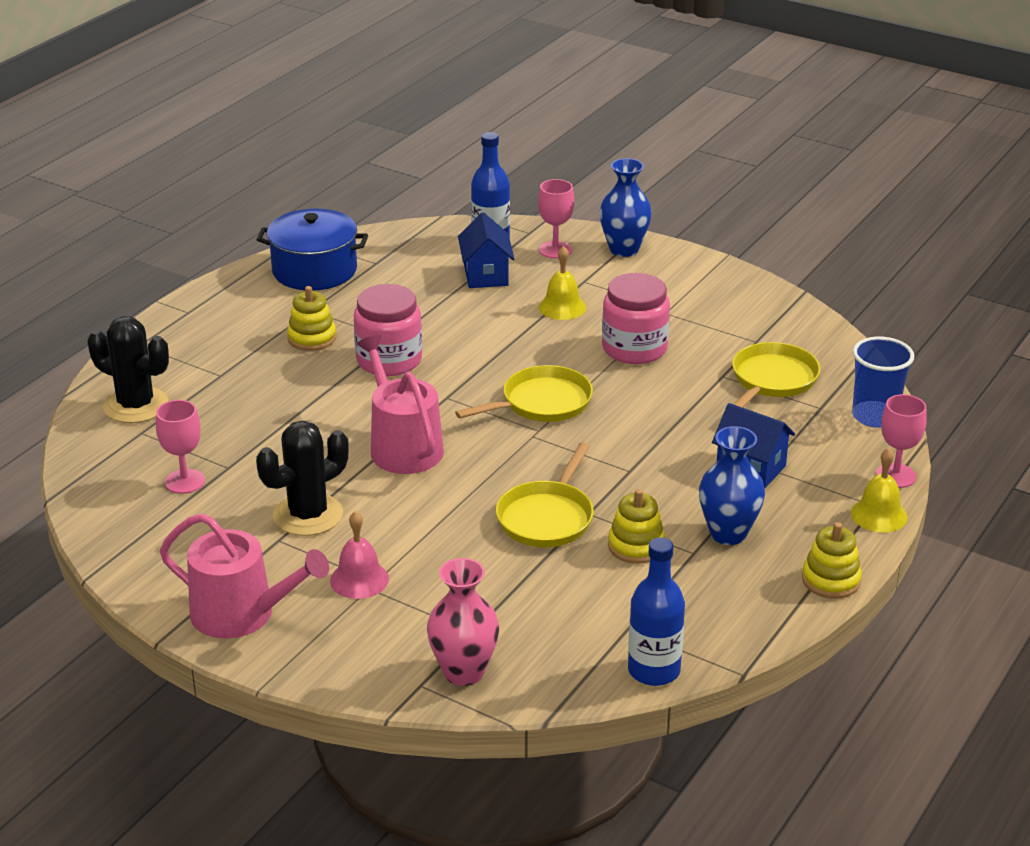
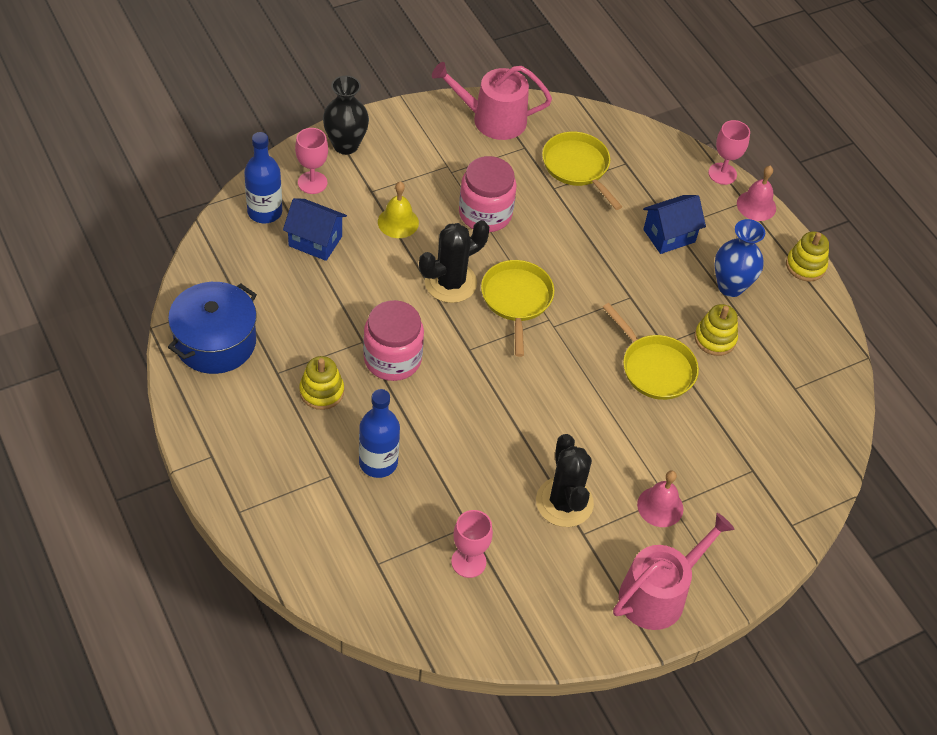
camera: 65 degrees left, 20 degrees up
(136, 406) = (334, 552): black cactus -> black cactus (450, 282)
(402, 446) = (515, 406): pink watering can -> pink watering can (492, 119)
(464, 672) = (792, 495): pink vase -> none
(624, 249) = (345, 145): blue vase -> black vase
(654, 670) = (842, 398): blue bottle -> blue bottle (378, 462)
(875, 416) = (654, 144): blue cup -> none
(879, 515) = (756, 205): yellow bell -> pink bell

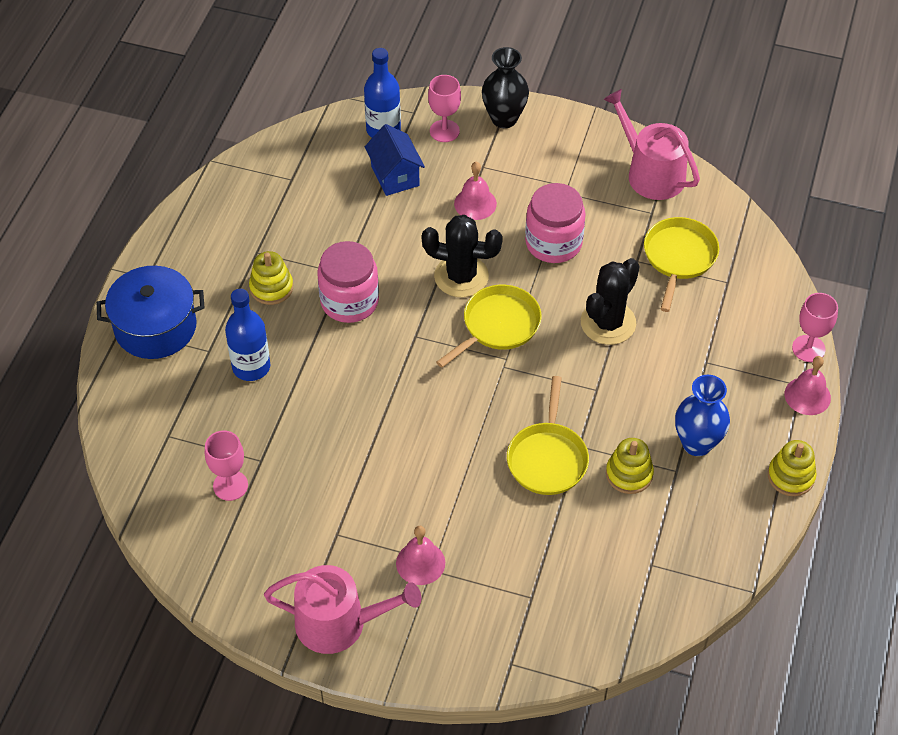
camera: 50 degrees right, 0 degrees up
(215, 342) = (240, 200): blue pot -> blue pot (155, 327)
(398, 222) = (475, 203): yellow bell -> pink bell
(564, 502) = (350, 500): black cactus -> black cactus (608, 323)
(669, 236) = (692, 365): blue house -> none

